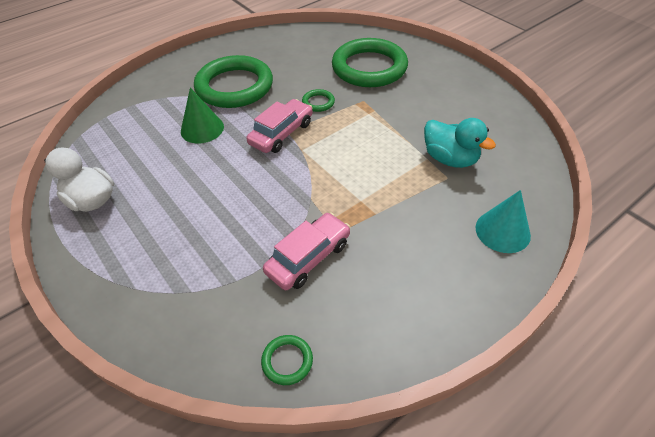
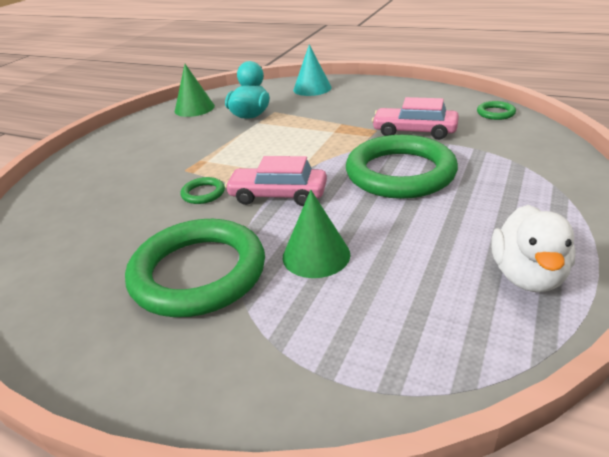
camera: 115 degrees left, 15 degrees down
(369, 67) = (110, 185): green ring -> green ring (400, 173)
(499, 127) = (194, 108): none -> green cone

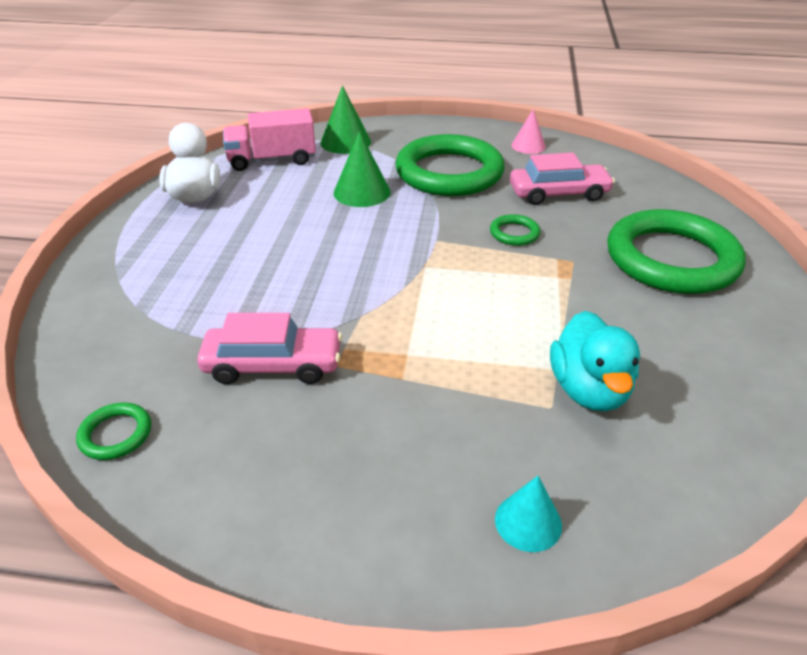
camera: 160 degrees right, 5 degrees up
(56, 310) = (528, 146): none -> pink cone
(194, 108) = (731, 405): green cone -> green cone (345, 142)
(278, 195) = (428, 239): pink car -> pink car (558, 194)
(312, 88) = (528, 522): turquoise cone -> turquoise cone, size x0.66
(400, 173) = (294, 280): green ring -> green ring (671, 259)
(430, 337) = (272, 160): none -> pink truck

